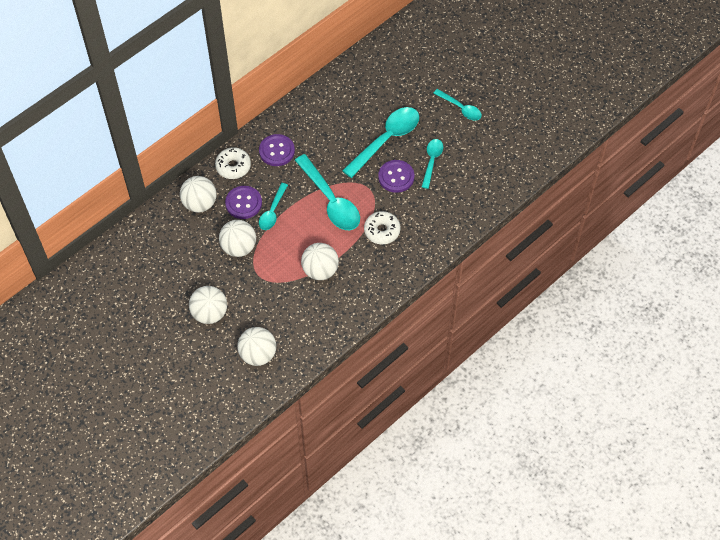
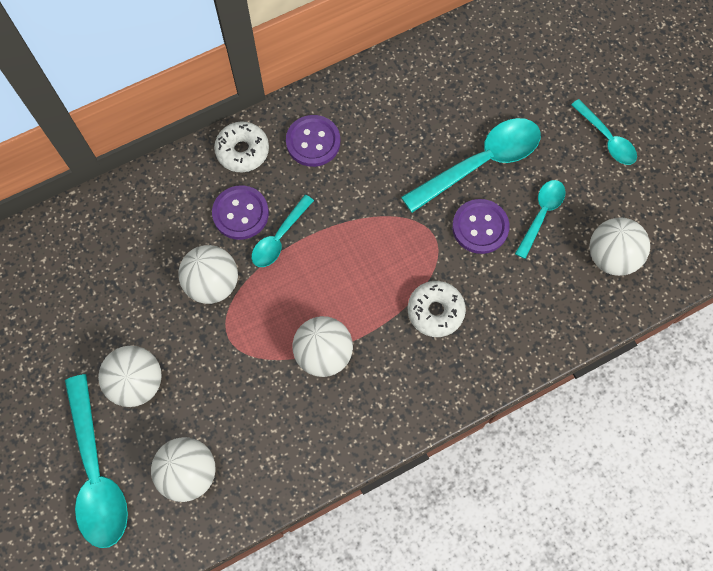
camera: 15 degrees right, 10 degrees up
(200, 203) = (177, 198): white ball -> white ball (611, 256)
(330, 200) = (371, 241): turquoise spoon -> turquoise spoon (96, 472)

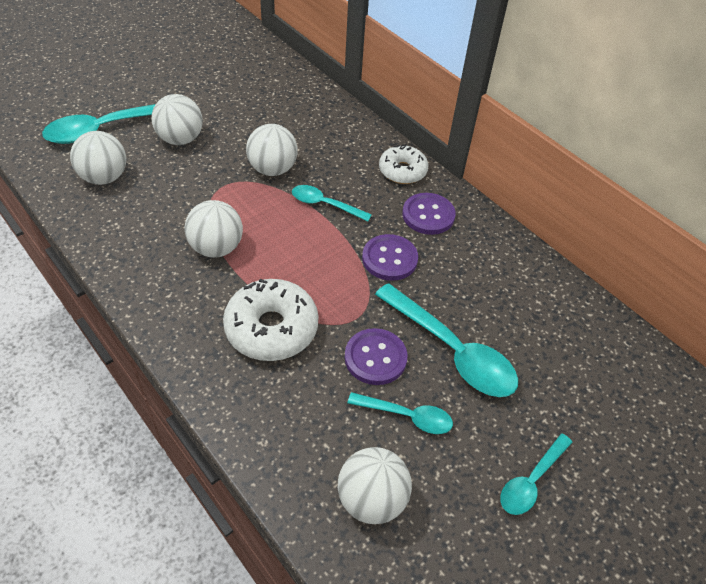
camera: 75 degrees right, 20 degrees down
(240, 213) = (342, 177): purple button -> purple button (389, 259)
(435, 311) = (271, 328): white donut -> white donut, size x1.54

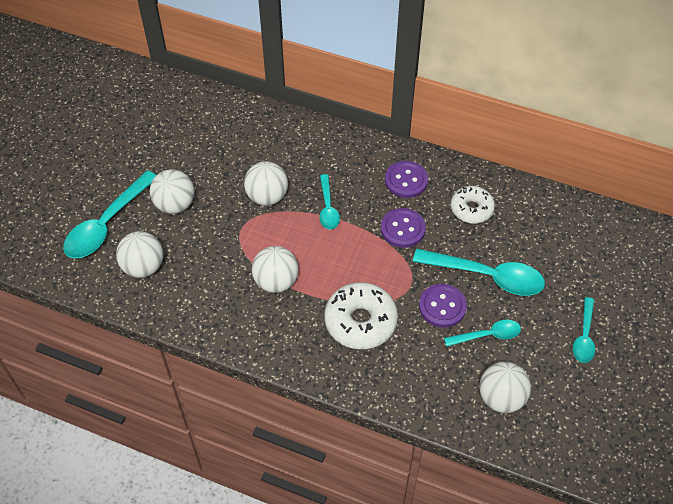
camera: 25 degrees left, 5 degrees up
(325, 204) = (328, 208): turquoise spoon -> turquoise spoon turned 90 degrees counterclockwise
(402, 171) = (363, 152): white donut -> white donut (471, 209)

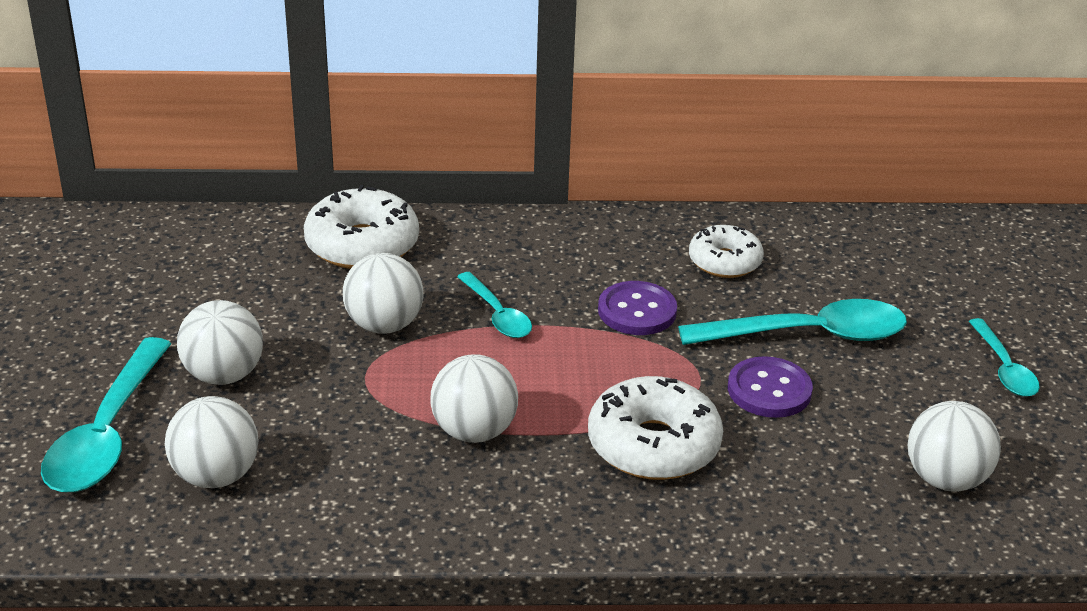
camera: 25 degrees left, 20 degrees down
(283, 137) = (362, 245): none -> white donut
(406, 180) = (600, 252): purple button -> none
(487, 335) = (864, 407): turquoise spoon -> none

